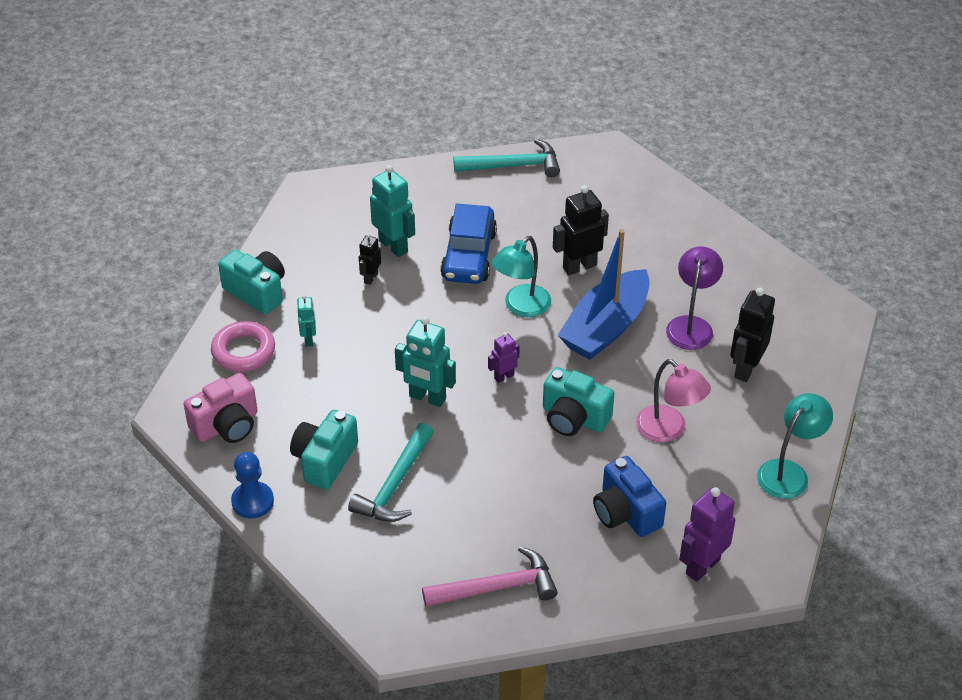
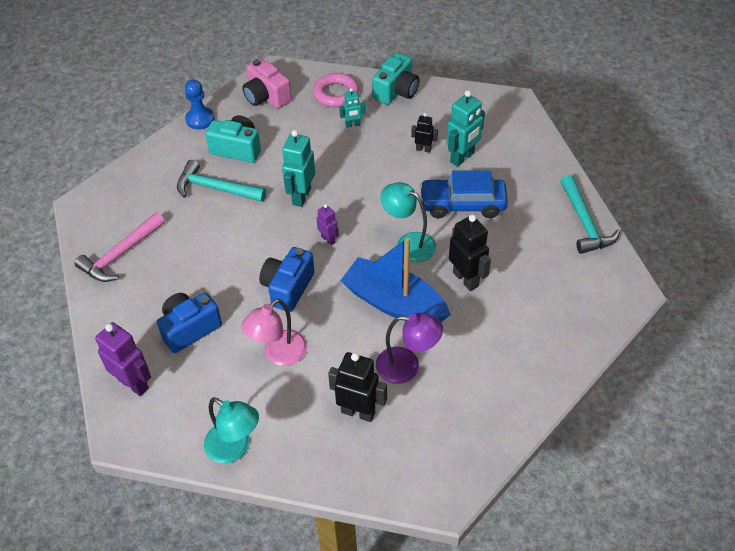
camera: 85 degrees right, 5 degrees up
(496, 587) = (121, 254): pink hammer -> pink hammer turned 60 degrees clockwise
(574, 418) = (288, 288): turquoise camera -> blue camera

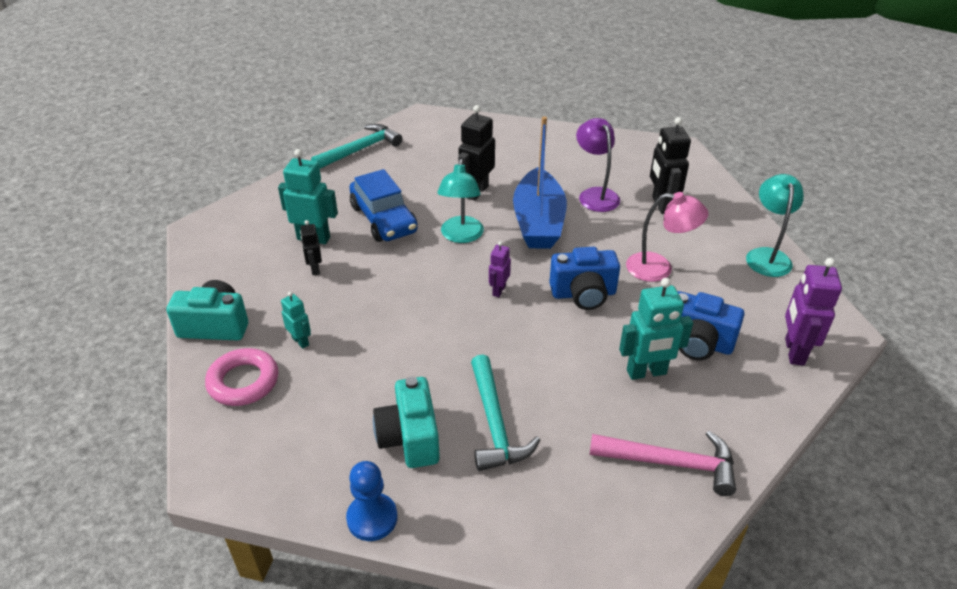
camera: 120 degrees left, 10 degrees down
(266, 97) = (282, 458): pink camera -> none
(301, 196) = (452, 337): turquoise robot -> turquoise robot (646, 372)

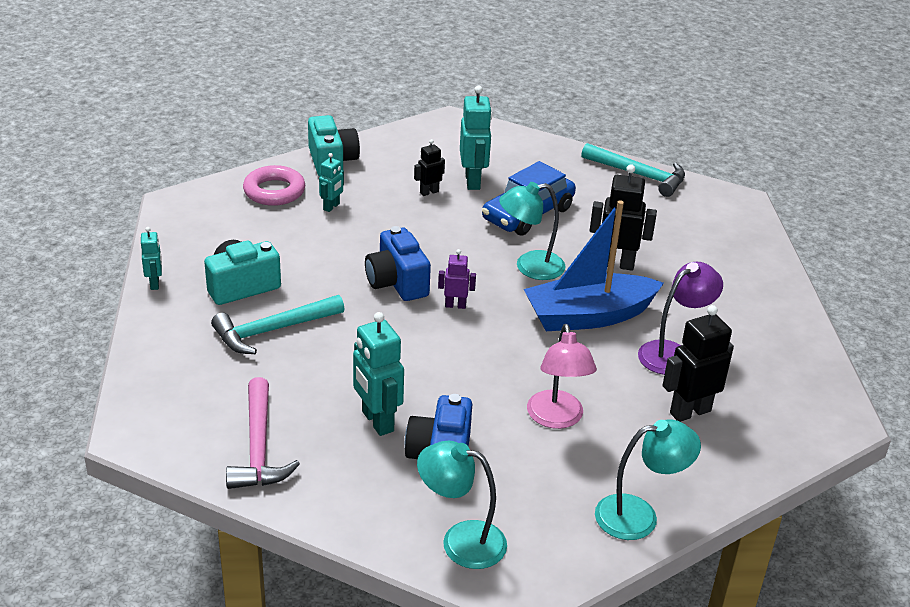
camera: 70 degrees right, 5 degrees down
(372, 518) = (155, 283): blue pawn -> turquoise robot
(583, 294) = (480, 364): blue camera -> blue camera (397, 282)
(794, 351) = (461, 541): purple robot -> turquoise lamp

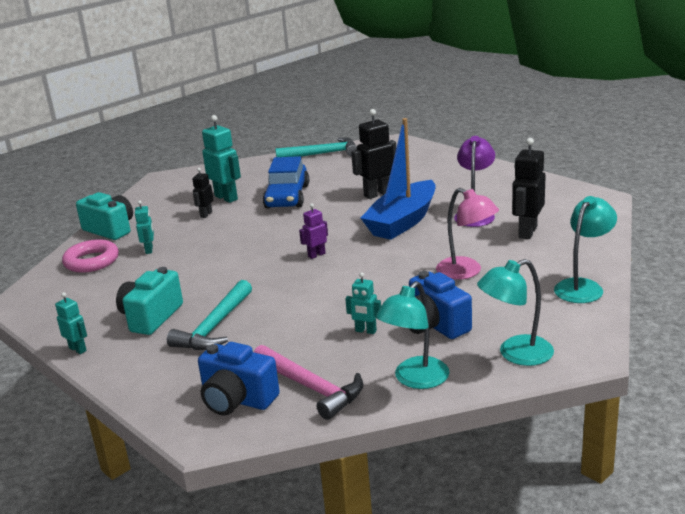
camera: 35 degrees left, 10 degrees down
(377, 421) = (365, 331): turquoise robot -> turquoise robot, size x0.56
(397, 282) = (260, 263): blue camera -> blue camera (237, 400)
(530, 267) = (330, 218): turquoise lamp -> turquoise lamp (415, 379)

